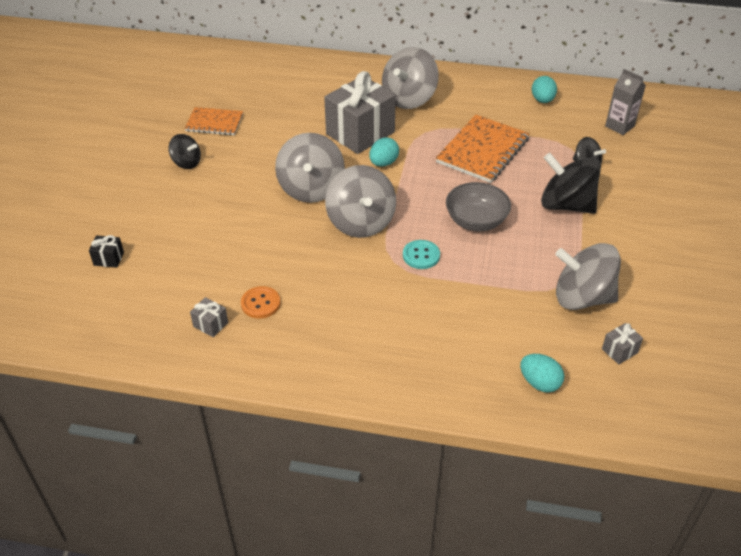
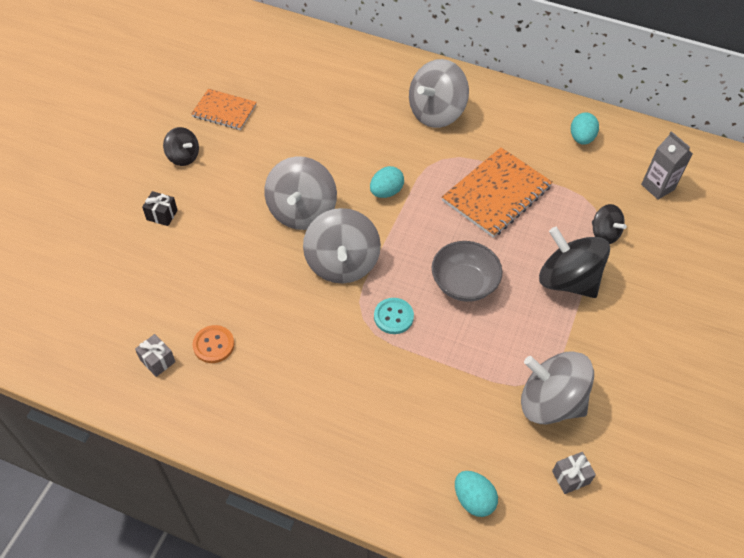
camera: 10 degrees right, 10 degrees up
(109, 259) = (77, 262): black gift -> black gift (162, 215)
(360, 133) = (372, 149): grey gift -> none

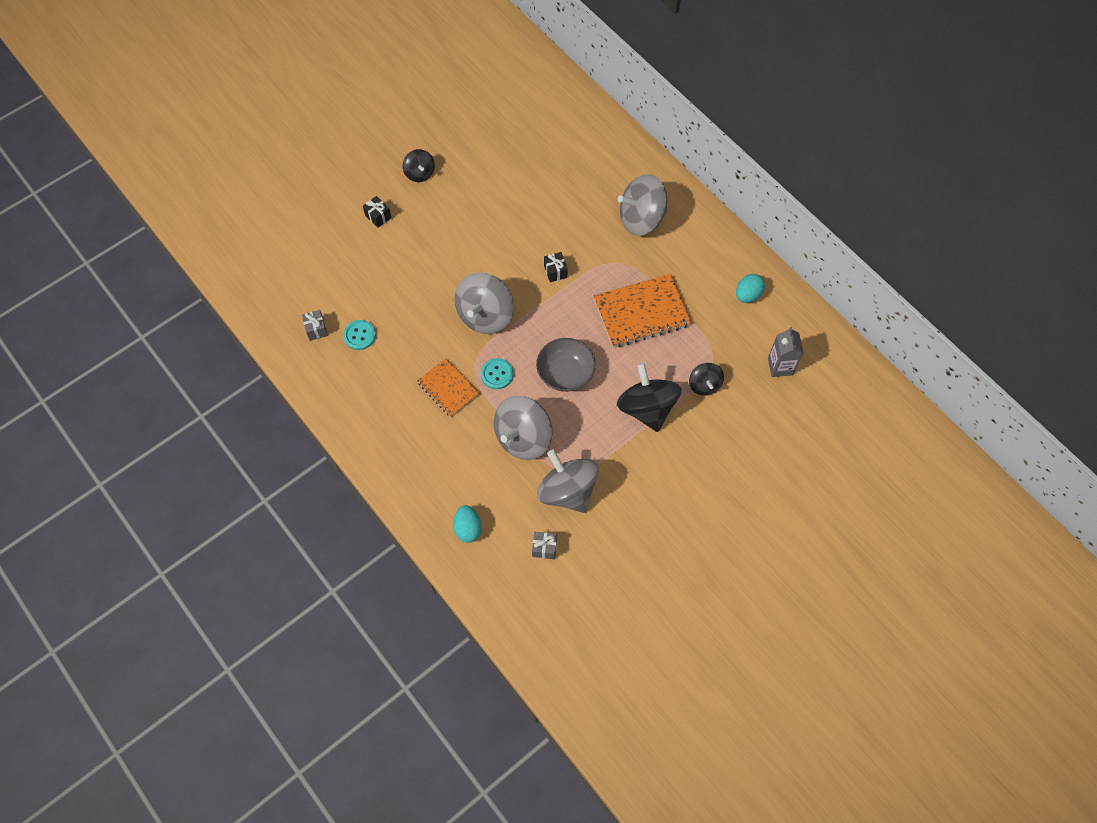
camera: 30 degrees right, 10 degrees up
(213, 345) = (359, 335): orange button -> turquoise button
(224, 111) = (473, 145): orange notebook -> orange notebook (448, 388)
(302, 211) = (481, 259): grey spinning top -> grey spinning top (523, 438)
(386, 192) = (555, 271): turquoise egg -> black gift

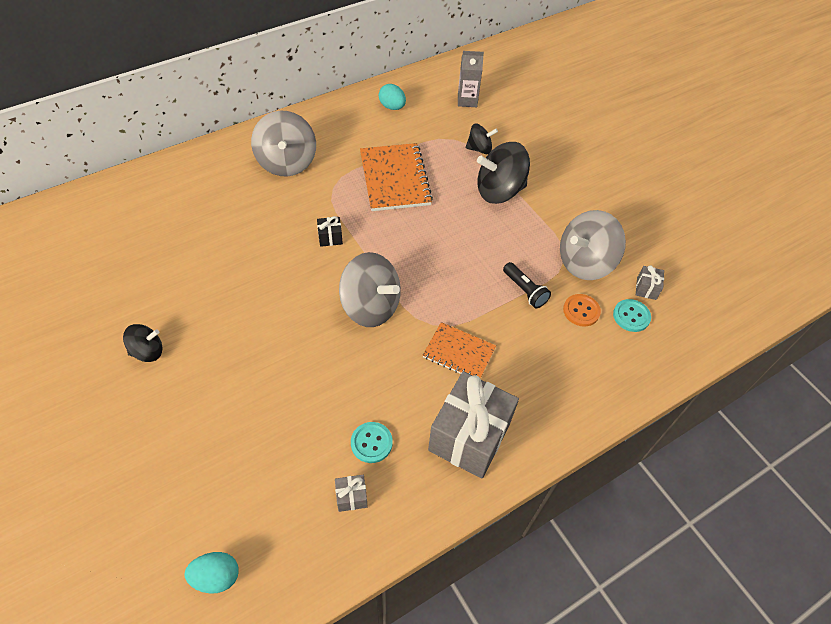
camera: 85 degrees left, 10 degrees down
(371, 403) = (469, 437): none -> grey gift
(378, 216) = (196, 406): black gift -> none
(448, 388) = (459, 352): orange notebook -> orange notebook turned 60 degrees clockwise
(468, 528) = (628, 352): turquoise egg -> turquoise egg (216, 576)
(497, 374) = (447, 304): turquoise button -> turquoise button (631, 316)
(508, 487) = (581, 311): none -> orange button
(523, 438) = (525, 290): grey spinning top -> black flashlight
(565, 373) = (454, 246): grey bowl -> none

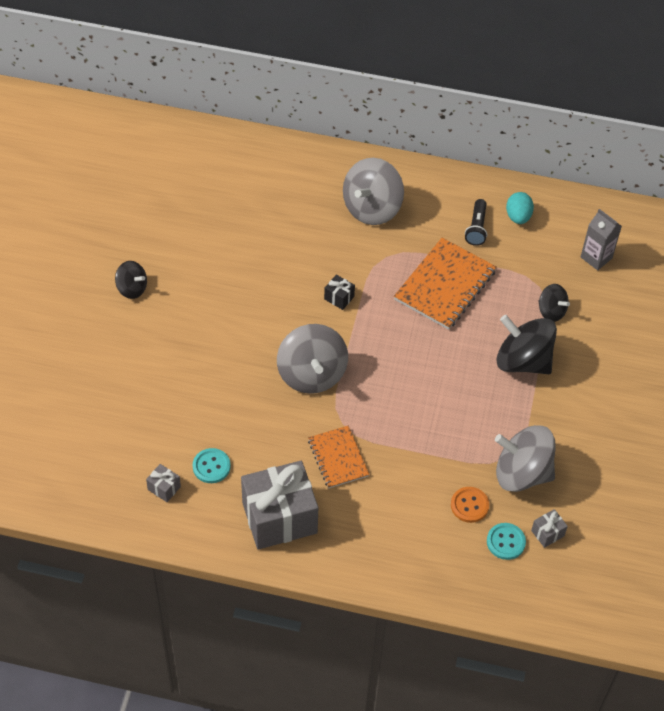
camera: 45 degrees right, 0 degrees up
(216, 576) = (44, 464): turquoise egg -> none
(525, 290) = (443, 455): black flashlight -> black flashlight (476, 228)

